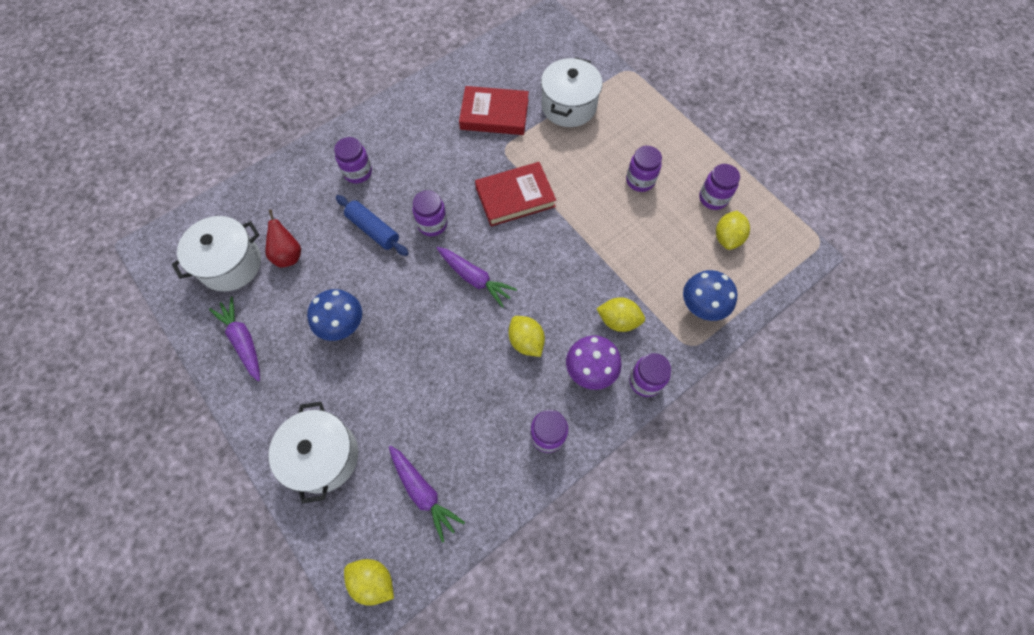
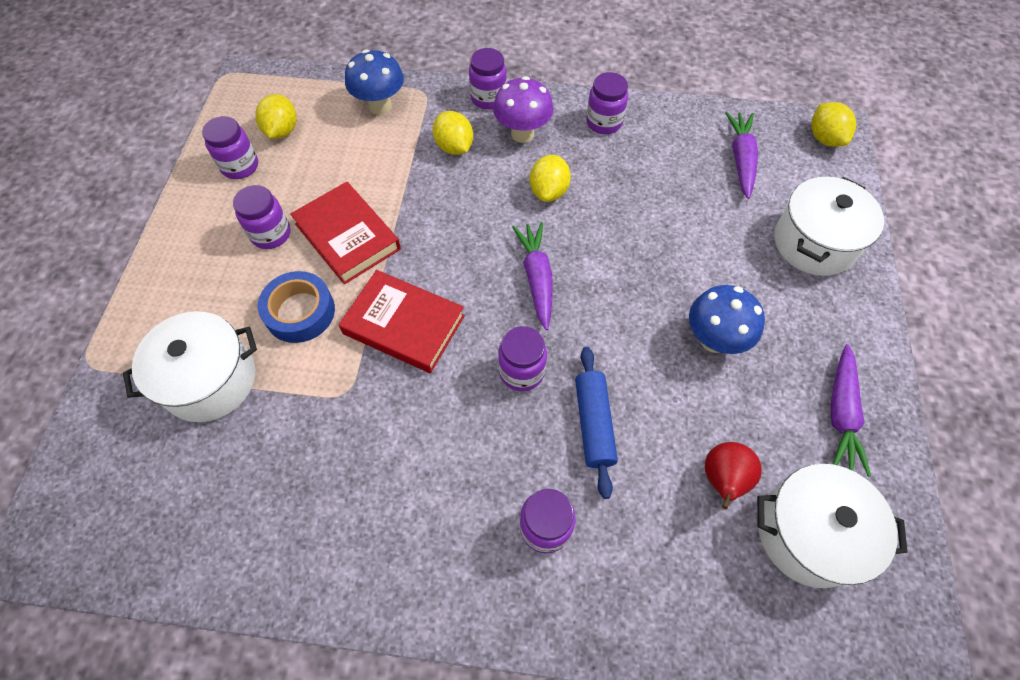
camera: 135 degrees left, 5 degrees down
(494, 114) = (298, 452): red book -> red book (347, 236)
(571, 161) = (300, 312): none -> blue tape
(727, 238) = (282, 131): yellow lemon -> yellow lemon turned 60 degrees counterclockwise

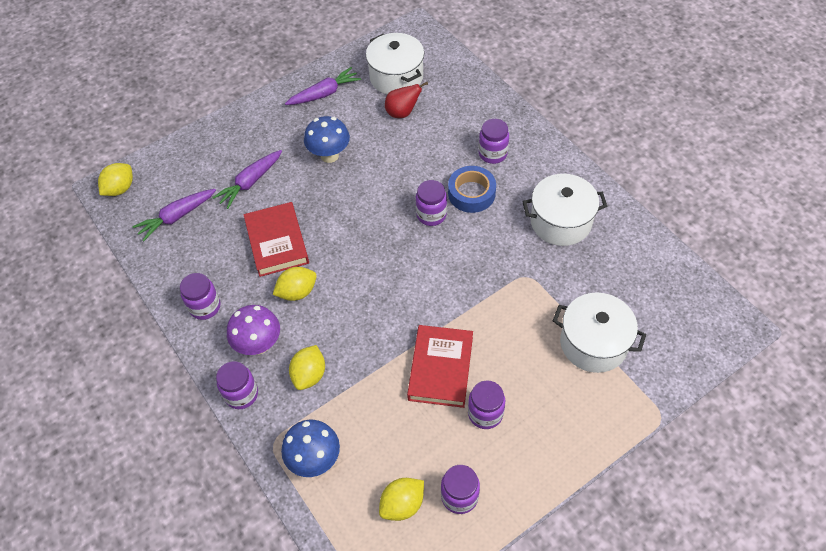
camera: 130 degrees left, 5 degrees down
(300, 312) = (512, 342): blue tape -> blue tape (471, 193)
(404, 325) = (463, 285): red book -> red book (277, 242)
(537, 278) = (368, 250): purple carrot -> purple carrot (250, 182)
(594, 424) = (426, 170): blue rolling pin -> none
(814, 243) = (219, 152): white pot -> white pot (560, 222)

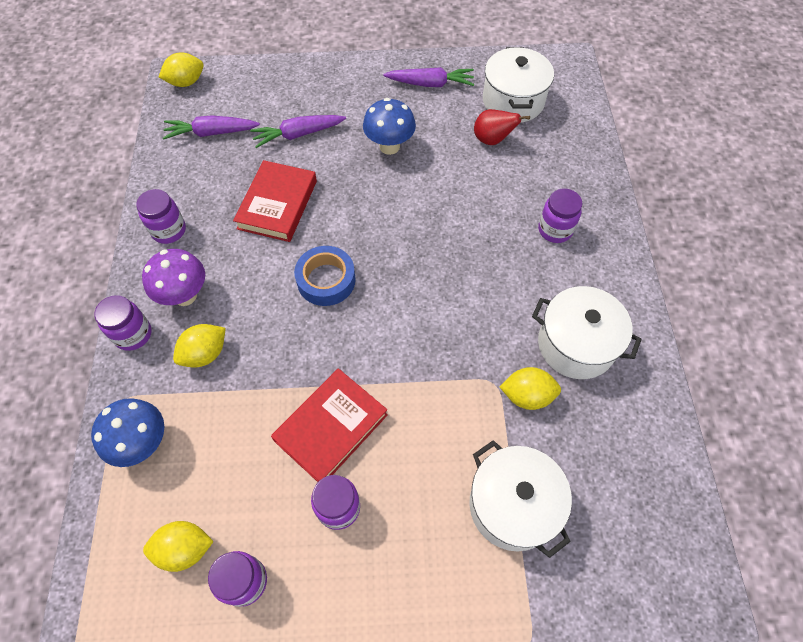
camera: 30 degrees right, 5 degrees up
(297, 292) = (258, 264): yellow lemon -> yellow lemon (527, 395)
(431, 215) = (443, 259): purple jar -> none
(471, 193) = (501, 260): blue tape -> blue tape (326, 280)

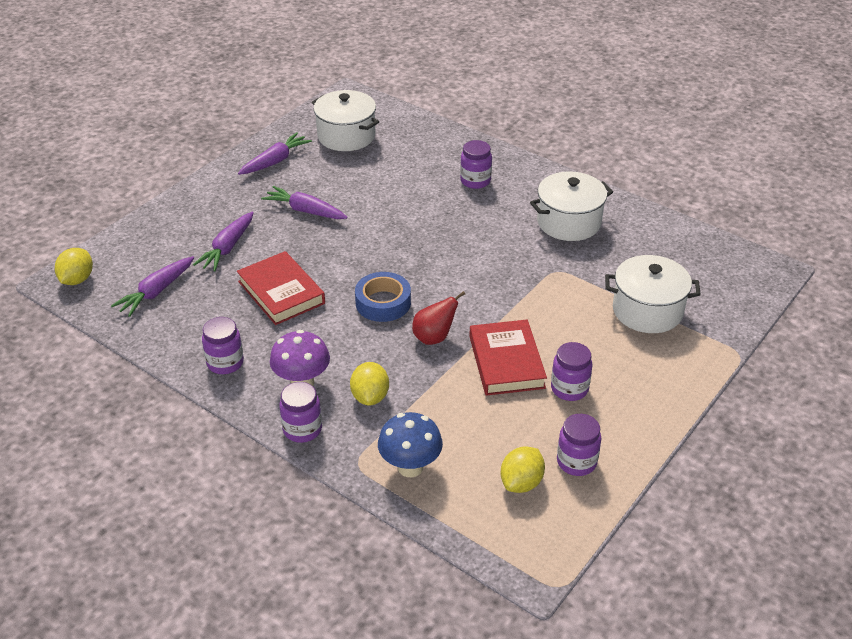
camera: 50 degrees left, 20 degrees down
(389, 146) = (305, 211): blue mushroom -> purple carrot
(492, 140) = (366, 163): red pear -> red pear (434, 337)
(527, 395) = (581, 262): yellow lemon -> none

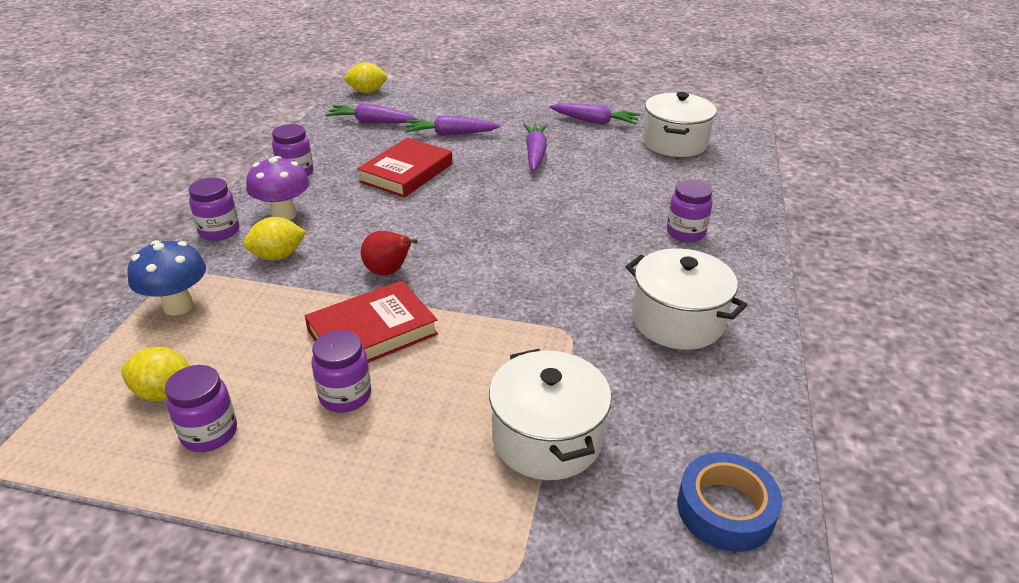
camera: 65 degrees right, 5 degrees down
(383, 303) = (426, 228): blue tape -> blue tape (725, 509)

